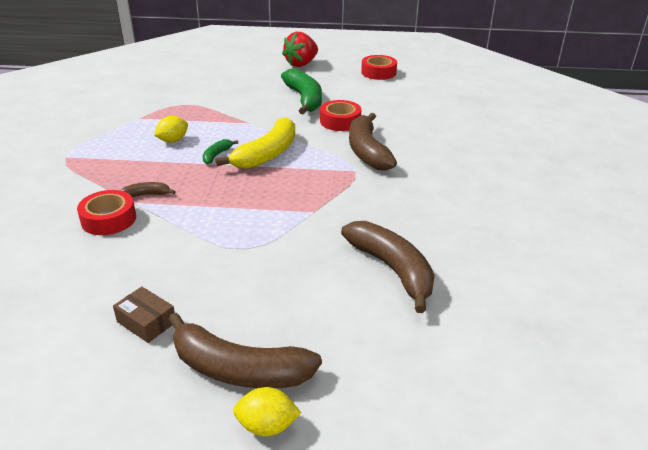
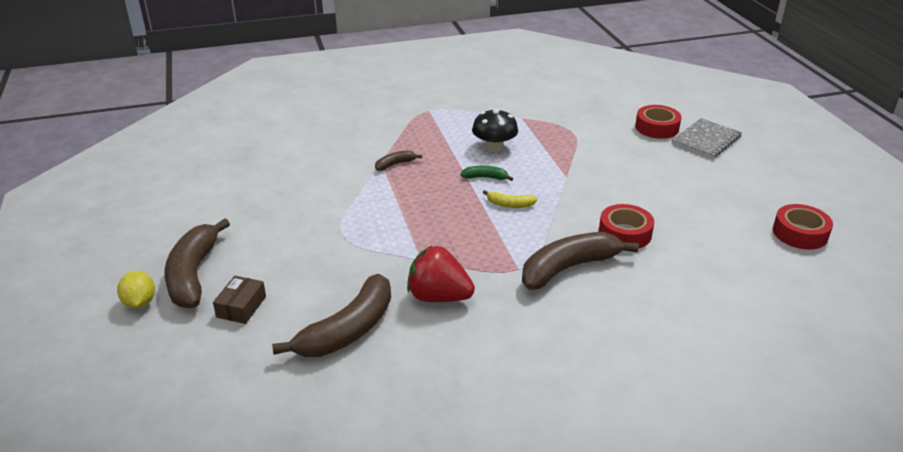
camera: 70 degrees right, 0 degrees up
(109, 219) = (351, 160): red tape -> red tape (657, 128)
(146, 195) = (395, 164): brown banana -> brown banana turned 90 degrees counterclockwise
(146, 322) = (234, 218): brown box -> brown box (241, 307)
(173, 140) = (494, 147): yellow lemon -> black mushroom
(251, 66) = (706, 140): none -> grey notebook
(267, 154) = (509, 205): yellow banana -> yellow banana, size x0.46
(301, 64) = (752, 170): red strawberry -> red strawberry (438, 297)
(304, 99) = (657, 196): green banana -> none

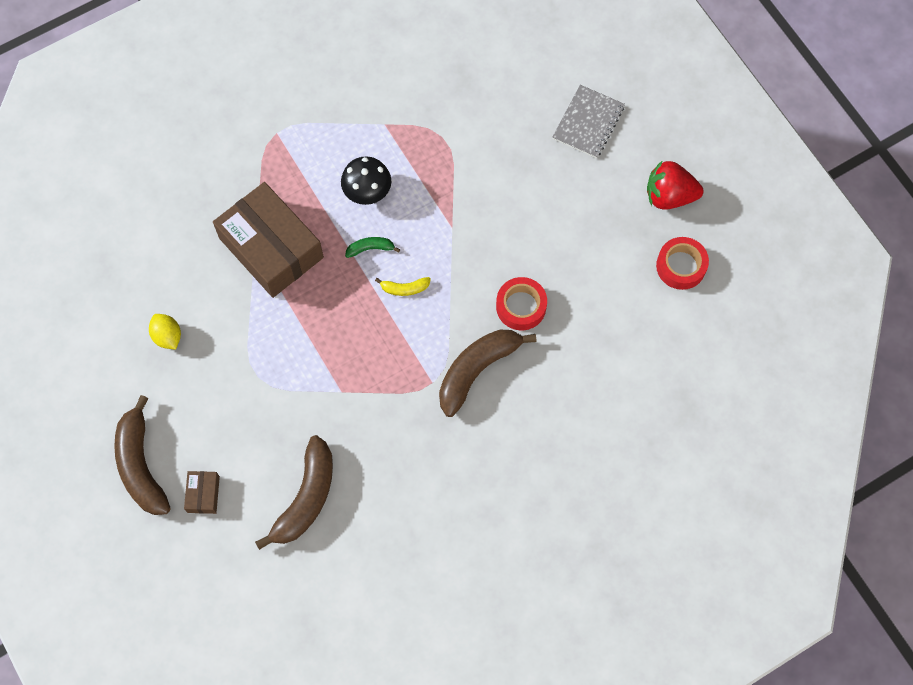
camera: 15 degrees left, 35 degrees up
(140, 303) = (111, 512): yellow lemon -> yellow lemon (167, 336)
(395, 164) = (271, 248): brown banana -> brown box
(438, 297) = (371, 438): red strawberry -> red strawberry (669, 196)
(657, 128) = (534, 110): red tape -> none

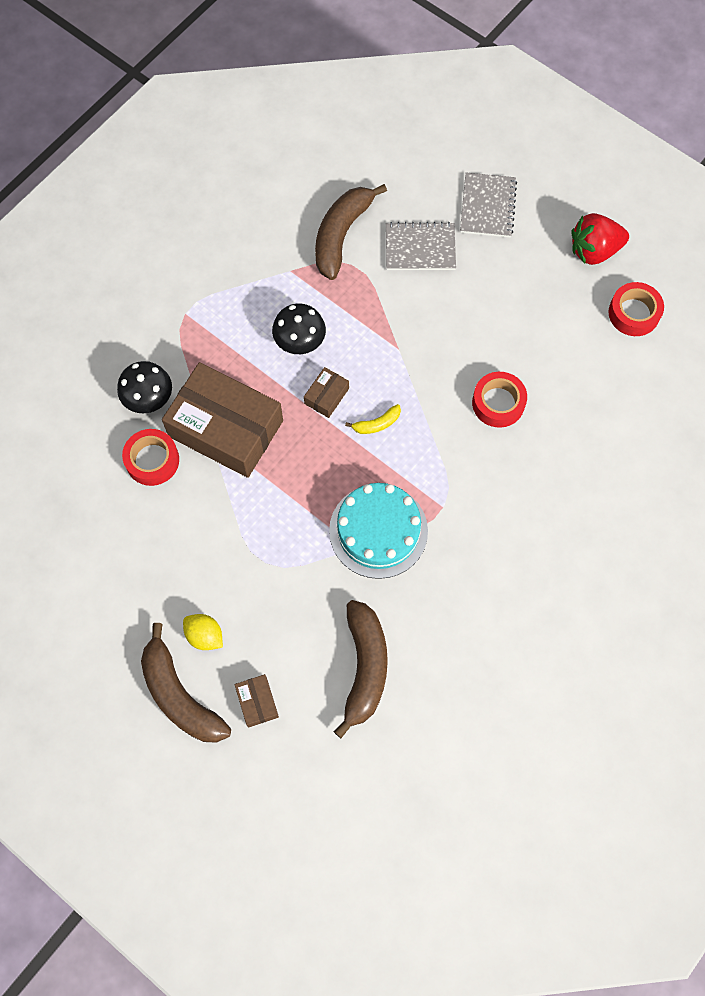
camera: 20 degrees left, 0 degrees up
(167, 336) = (155, 553): yellow lemon -> yellow lemon (204, 635)
(197, 254) = (152, 460): none -> red tape
(215, 198) = (148, 398): none -> black mushroom
(367, 383) = (378, 530): none -> turquoise cake
(370, 248) = (326, 396): green banana -> brown box
(477, 370) = (481, 479): brown banana -> brown banana (341, 235)
(510, 141) = (420, 248): none -> grey notebook

